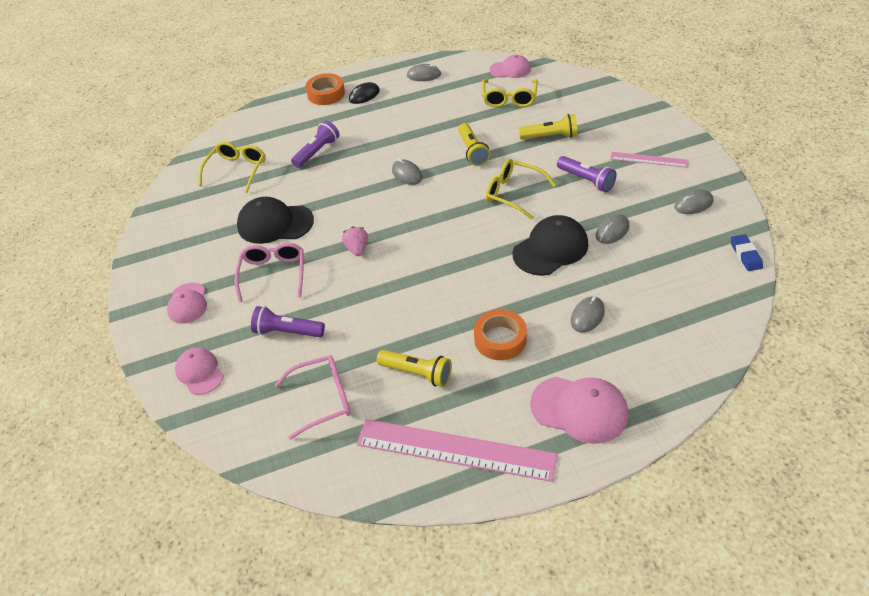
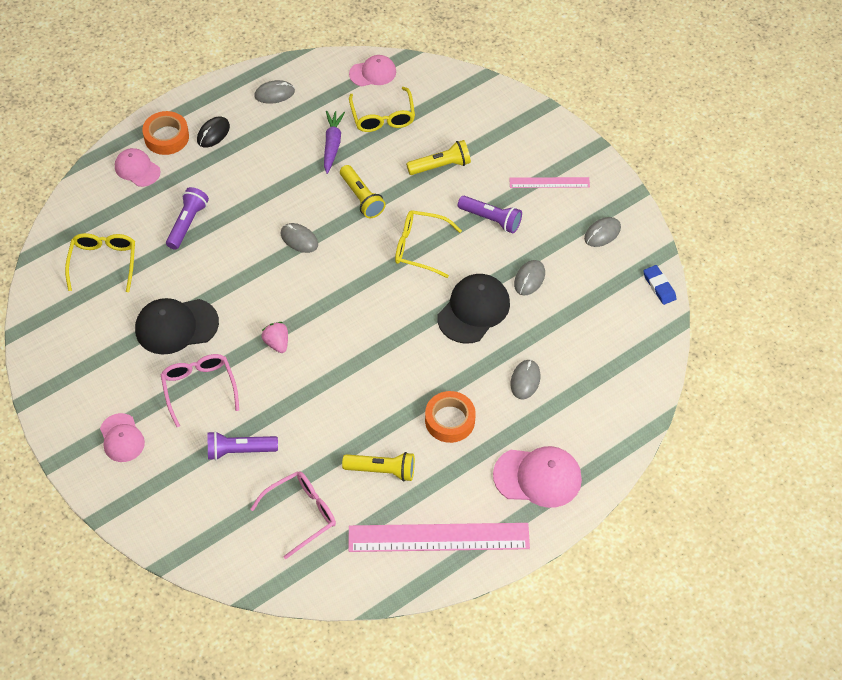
camera: 20 degrees left, 10 degrees up
(199, 372) = (168, 510): pink cap -> pink cap (137, 169)
(459, 112) = (332, 145): none -> purple carrot

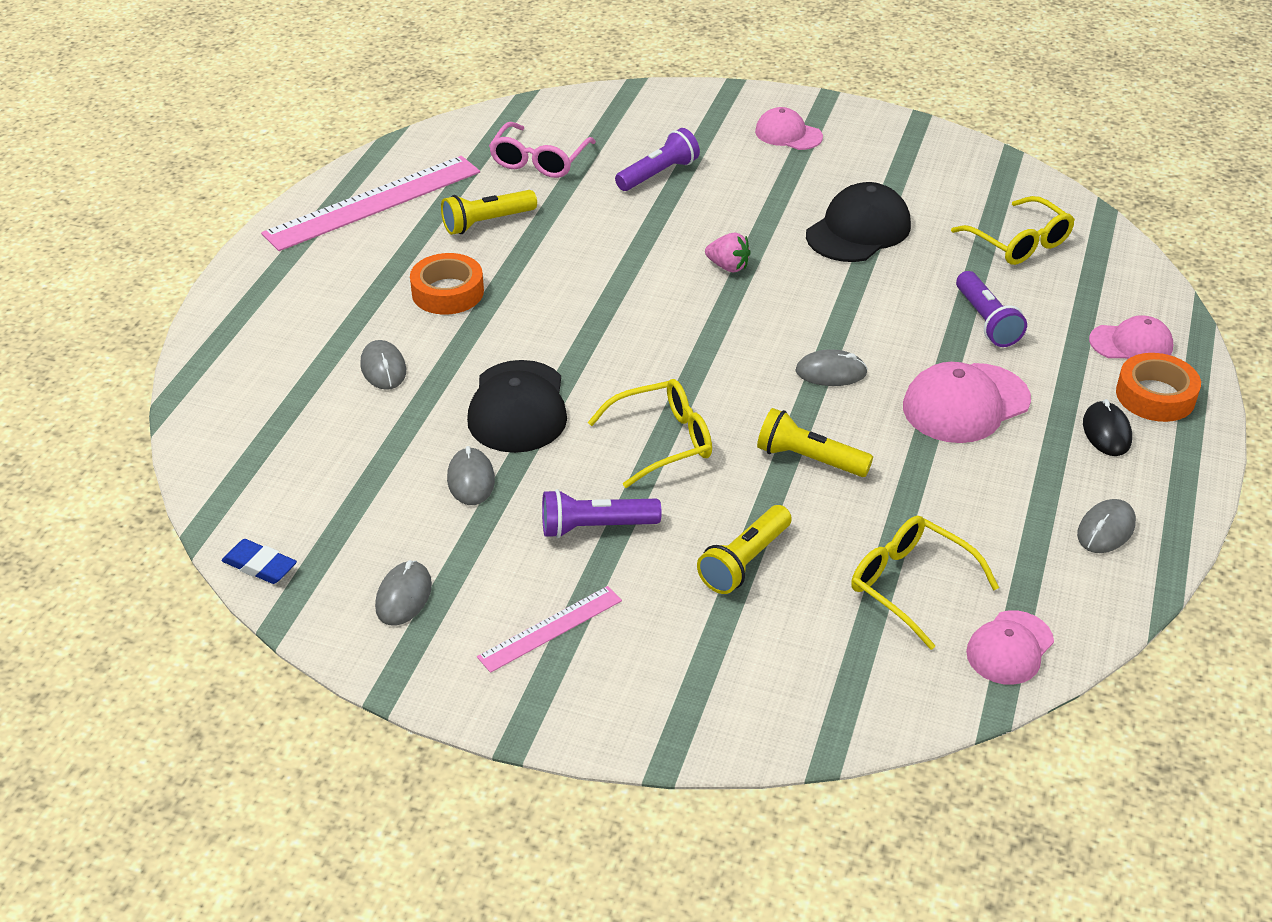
camera: 145 degrees right, 15 degrees down
(199, 388) = (763, 197): pink glasses -> none
(332, 145) = (933, 505): purple carrot -> none
(538, 477) = (295, 291): pink cap -> pink cap (965, 404)

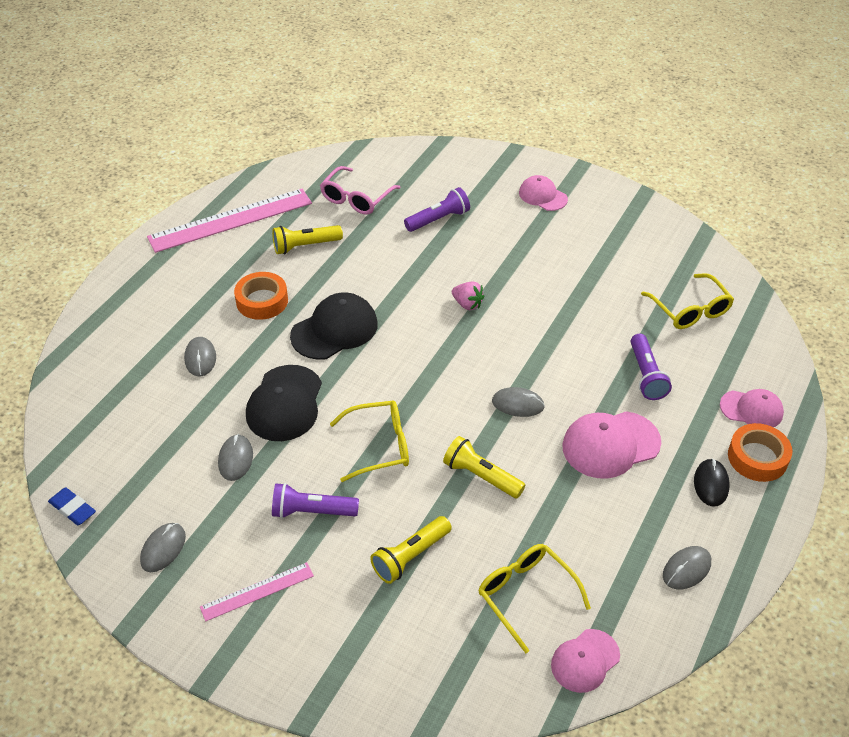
camera: 10 degrees right, 5 degrees up
(858, 230) = (572, 285): black cap -> black cap (334, 330)

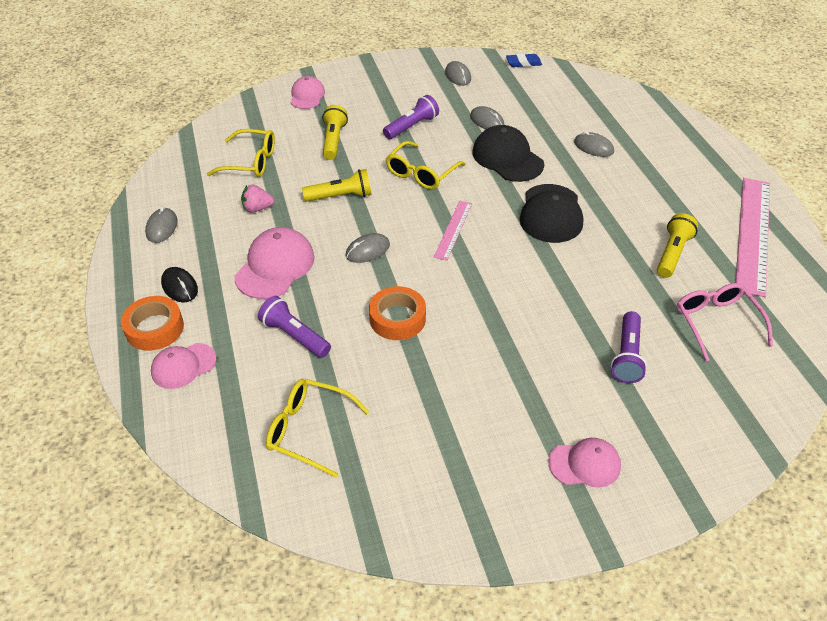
camera: 135 degrees right, 0 degrees up
(257, 591) = (390, 88): pink ruler -> pink ruler (453, 229)
(262, 301) = (624, 198): orange tape -> orange tape (397, 318)
(467, 304) = (494, 295): pink strawberry -> pink strawberry (257, 208)
(585, 661) = (191, 156): pink cap -> pink cap (307, 96)

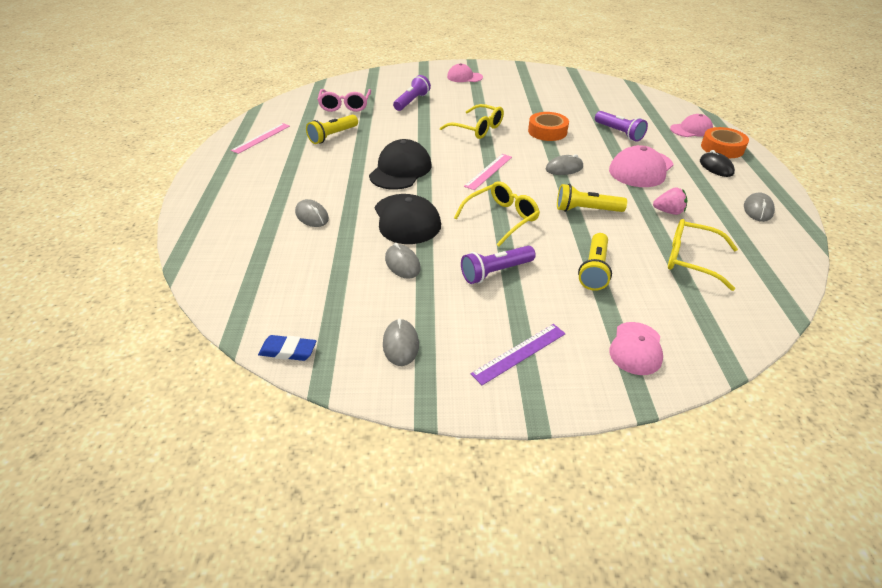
camera: 165 degrees left, 5 degrees down
(309, 430) = (605, 100): yellow glasses -> yellow glasses (477, 129)
(382, 82) = (519, 353): none -> purple ruler
(753, 234) = (261, 138): pink ruler -> pink ruler, size x0.51

